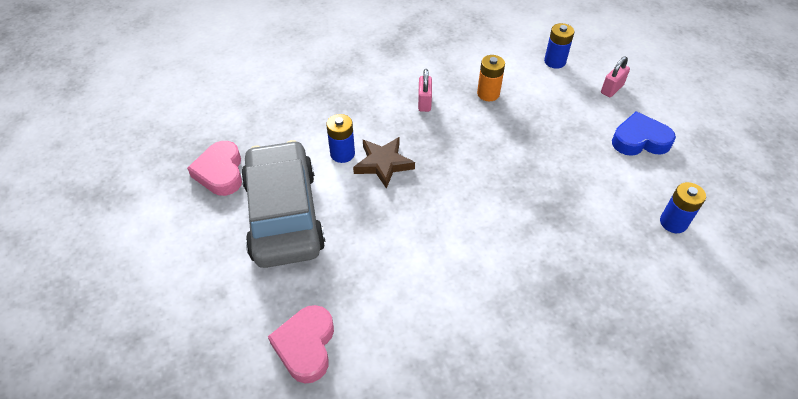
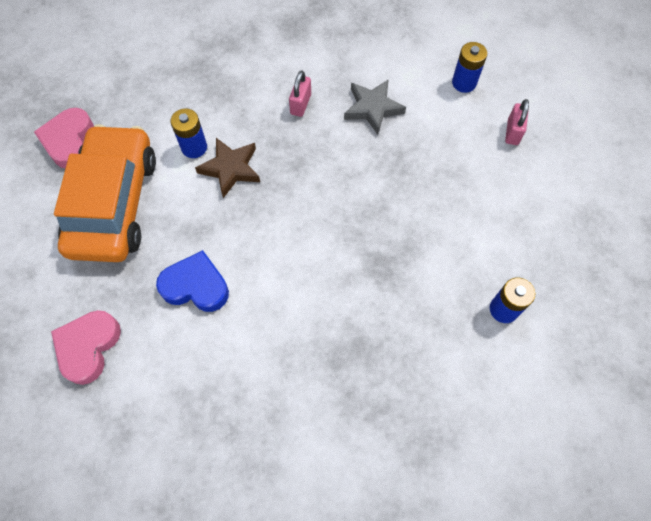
camera: 15 degrees right, 15 degrees up
(283, 214) = (114, 203): grey car -> orange car
(488, 94) = (373, 108): orange battery -> grey star
(612, 89) = (512, 132): pink padlock -> pink padlock turned 45 degrees counterclockwise
(640, 140) = (514, 203): blue heart -> blue heart (196, 286)

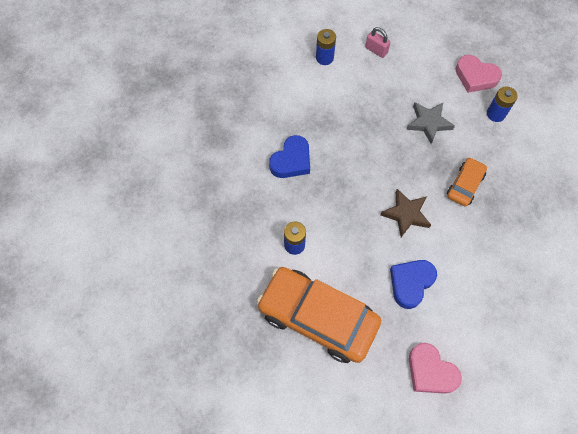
camera: 65 degrees left, 0 degrees up
(69, 141) = (243, 335): pink heart -> pink heart (475, 77)
(230, 169) = (325, 227): brown star -> brown star (406, 214)
(300, 104) = (291, 161): pink padlock -> blue heart
(367, 304) = (465, 185): none -> orange car
(373, 108) = (318, 118): grey star -> grey star (429, 123)

